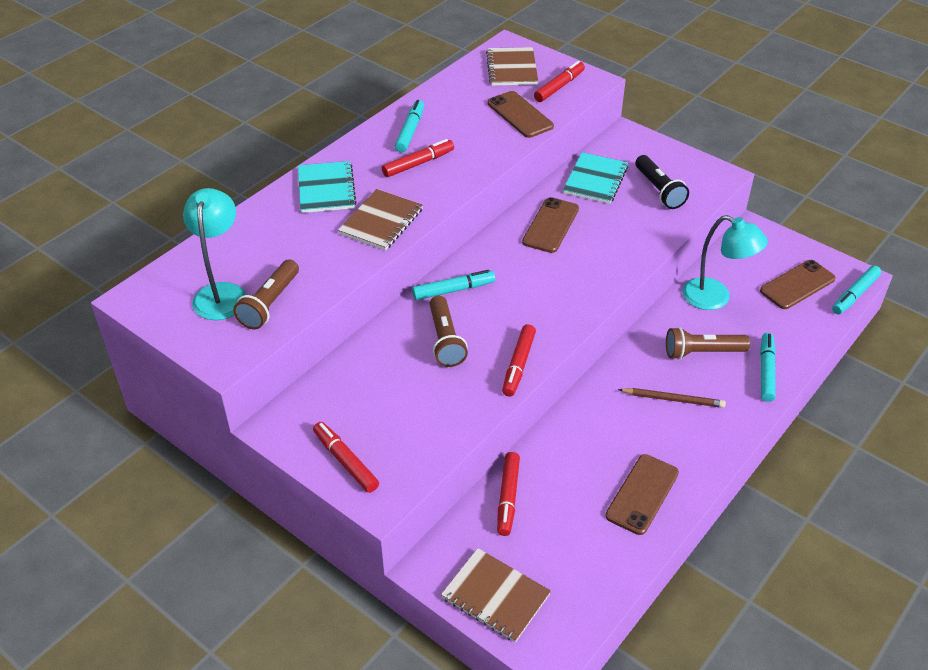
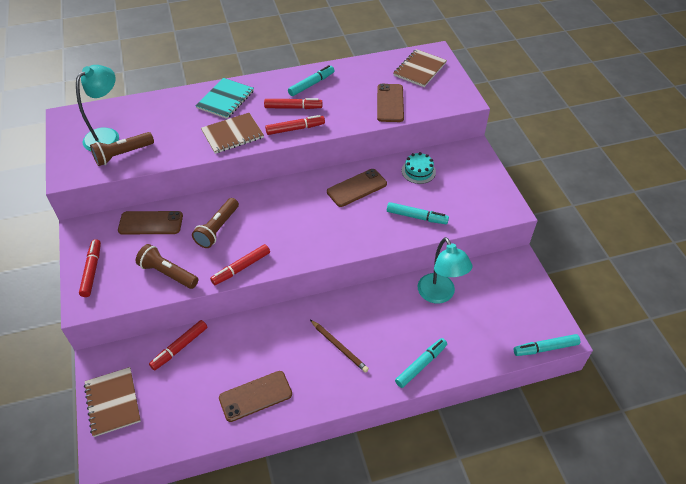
camera: 35 degrees right, 5 degrees up
(453, 290) = (255, 200): turquoise marker -> turquoise marker (416, 217)
(559, 87) = (437, 95): red marker -> red marker (295, 129)
(595, 180) = (418, 171): turquoise notebook -> turquoise cake
(659, 190) = (454, 199): black flashlight -> none
(702, 352) = (391, 327): brown flashlight -> brown flashlight (168, 273)
(797, 285) = (509, 317): brown phone -> brown phone (150, 223)

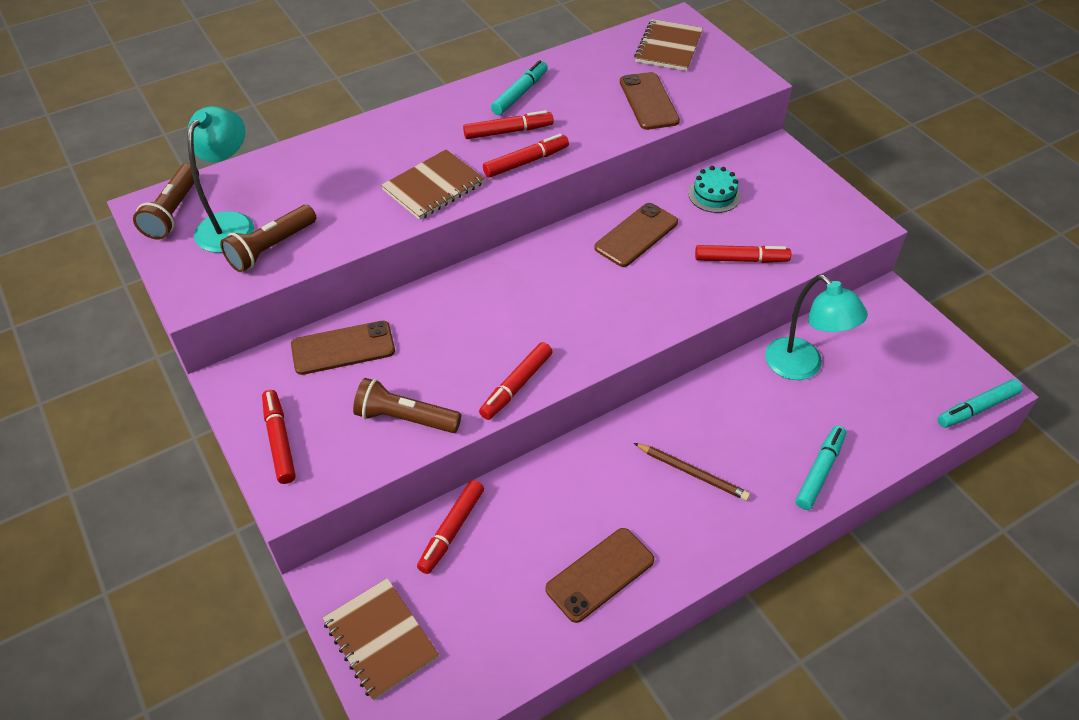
camera: 15 degrees left, 0 degrees up
(217, 229) = (453, 335): brown flashlight -> brown flashlight (173, 212)
(225, 99) = (398, 137): turquoise notebook -> none
(416, 217) = (741, 260): turquoise marker -> red marker

